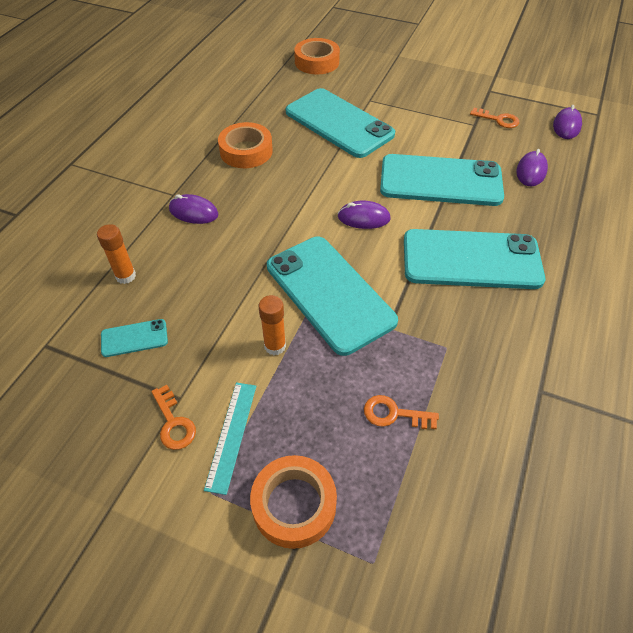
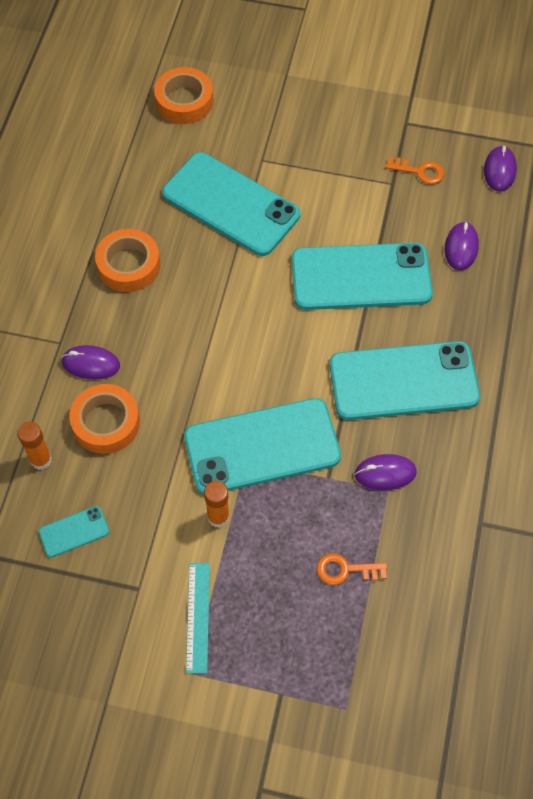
camera: 10 degrees left, 10 degrees up
(173, 422) = (140, 614): orange key -> none
(294, 505) = (269, 671): orange tape -> orange tape (106, 423)
(329, 293) = (262, 446): turquoise phone -> turquoise phone turned 60 degrees counterclockwise
(363, 218) = (282, 343): purple mouse -> purple mouse (385, 473)

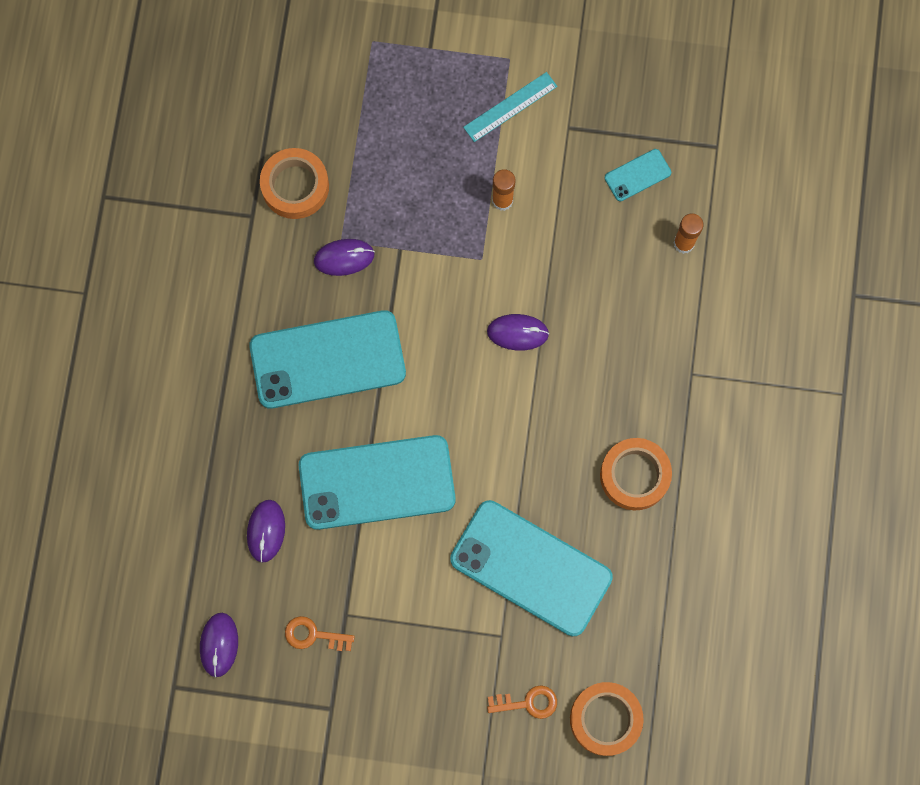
camera: 175 degrees right, 15 degrees up
(91, 364) = (654, 351): purple mouse -> purple mouse (517, 333)
(106, 423) = (626, 287): orange tape -> orange tape (295, 186)
(198, 617) = (510, 107): turquoise ruler -> turquoise ruler turned 60 degrees clockwise
(262, 446) = (467, 275): turquoise phone -> none
(346, 570) = (378, 160): orange key -> orange key (527, 703)

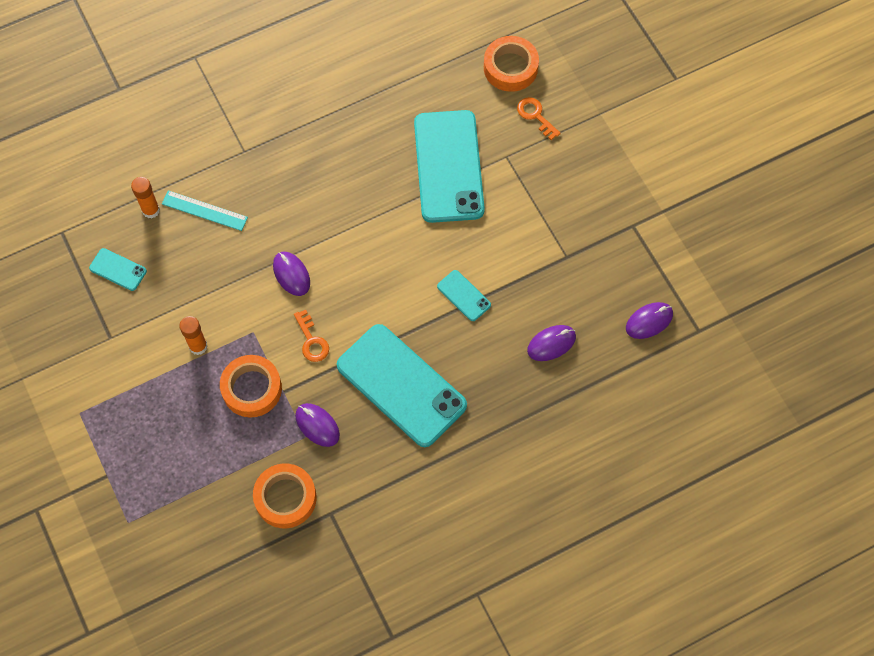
camera: 125 degrees left, 10 degrees down
(314, 635) = (595, 267): orange key -> orange key (311, 340)
(377, 482) = (463, 296): turquoise phone -> turquoise phone, size x0.43
(510, 107) = (119, 387): turquoise ruler -> turquoise ruler (204, 210)
(634, 475) = (340, 143): orange tape -> orange tape (252, 389)

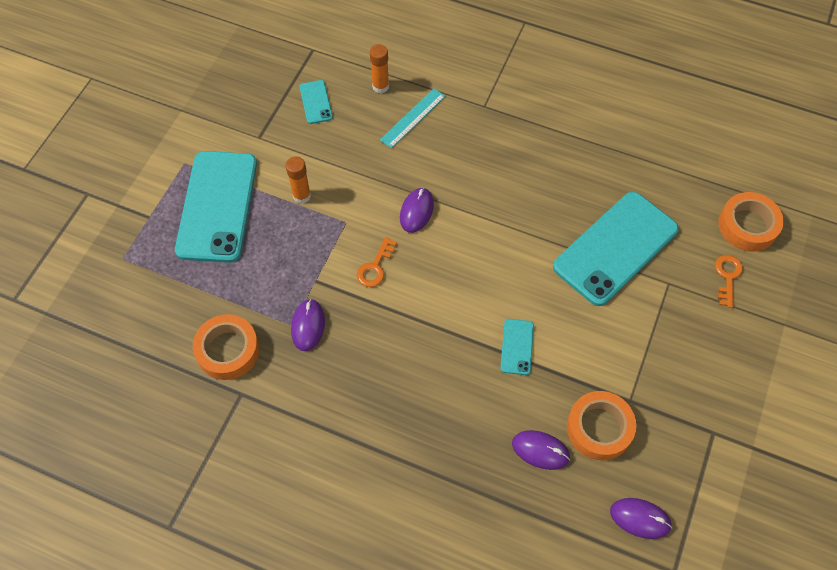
camera: 50 degrees right, 5 degrees down
(204, 210) = (413, 118): turquoise ruler -> turquoise ruler turned 60 degrees clockwise
(252, 389) = (299, 257): orange tape -> orange tape (599, 428)
(401, 385) = (395, 361): turquoise phone -> turquoise phone (217, 206)

